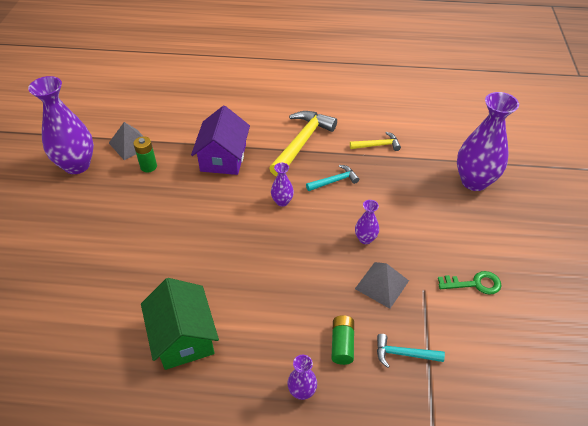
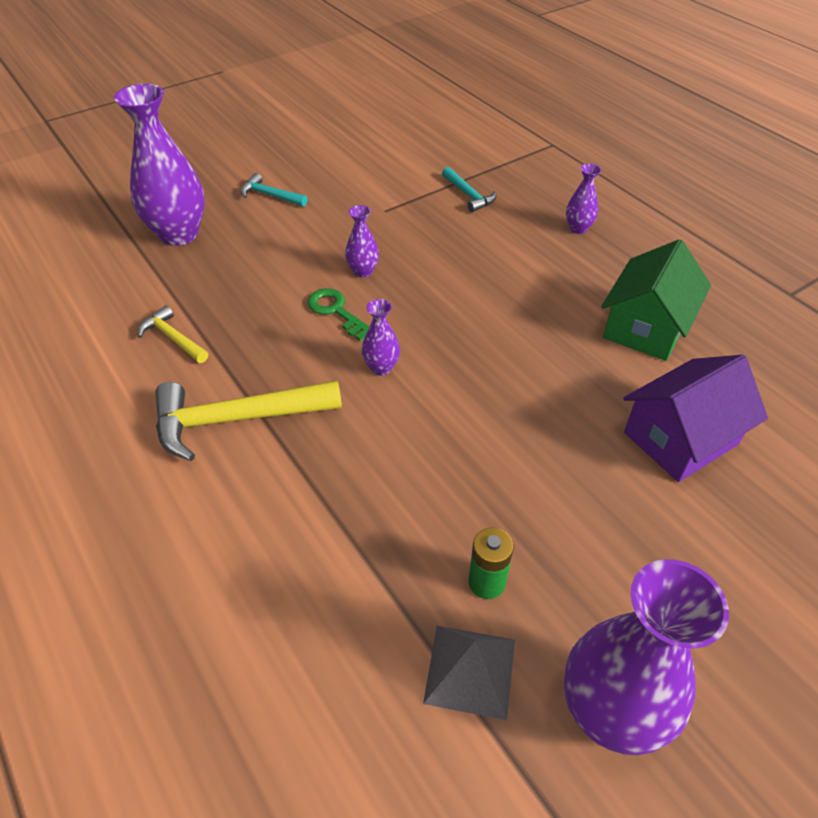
camera: 130 degrees left, 0 degrees up
(223, 158) = (363, 492): purple house -> purple house (680, 438)
(334, 181) = (291, 341): turquoise hammer -> turquoise hammer (270, 195)
(342, 344) = (506, 229): green battery -> none
(382, 284) = (411, 235): grey pyramid -> none
(474, 284) = (341, 187): green key -> green key (336, 311)

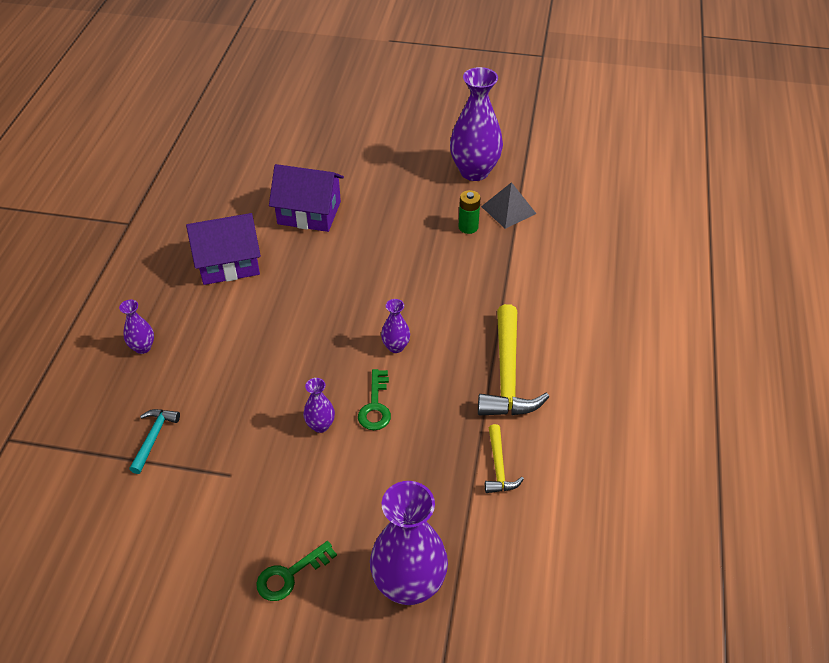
camera: 135 degrees left, 0 degrees up
(236, 420) = (507, 375): yellow hammer -> yellow hammer turned 60 degrees clockwise
(270, 195) = (290, 575): turquoise hammer -> green key
(646, 327) = (228, 263): green house -> purple house

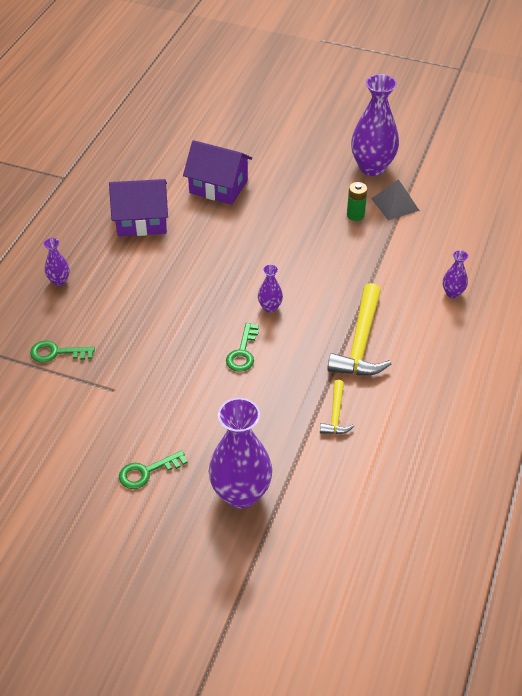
camera: 10 degrees right, 0 degrees up
(153, 438) = (56, 353): turquoise hammer -> green key
(320, 425) = (194, 362): purple vase -> purple vase (452, 293)

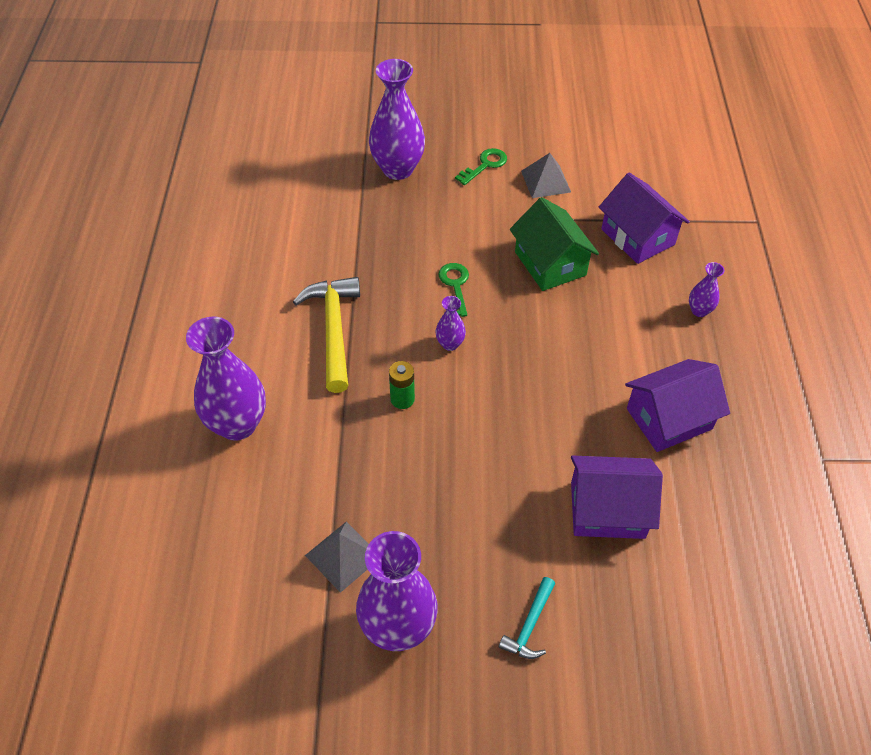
camera: 160 degrees right, 5 degrees up
(56, 353) = (637, 237): green key -> purple house
(98, 434) = (545, 181): none -> grey pyramid
(149, 350) = (550, 263): none -> green house
(297, 151) = (529, 625): none -> turquoise hammer
(336, 414) = (337, 251): yellow hammer -> none
(355, 215) = (394, 516): green battery -> green battery (402, 399)
(452, 293) = (237, 424): purple vase -> purple vase, size x2.14

